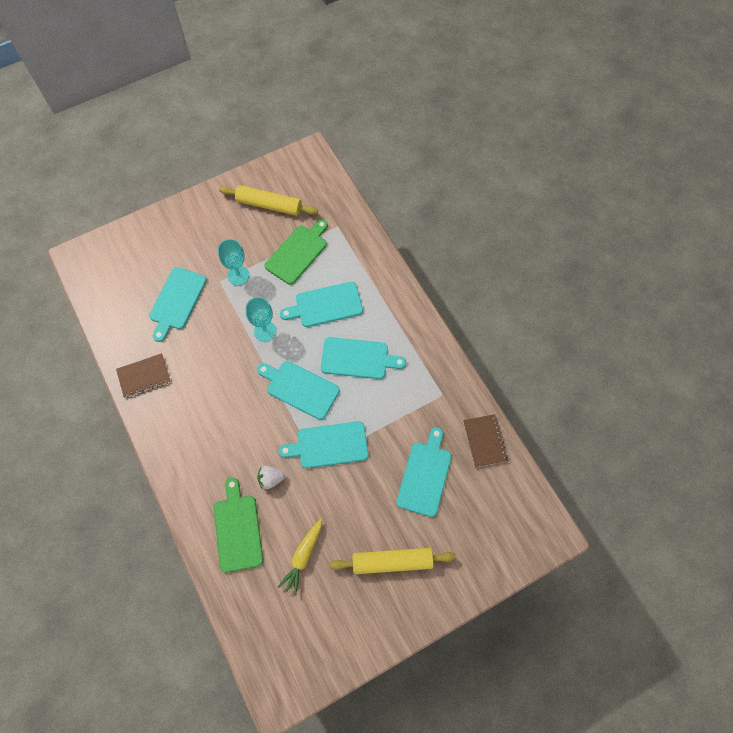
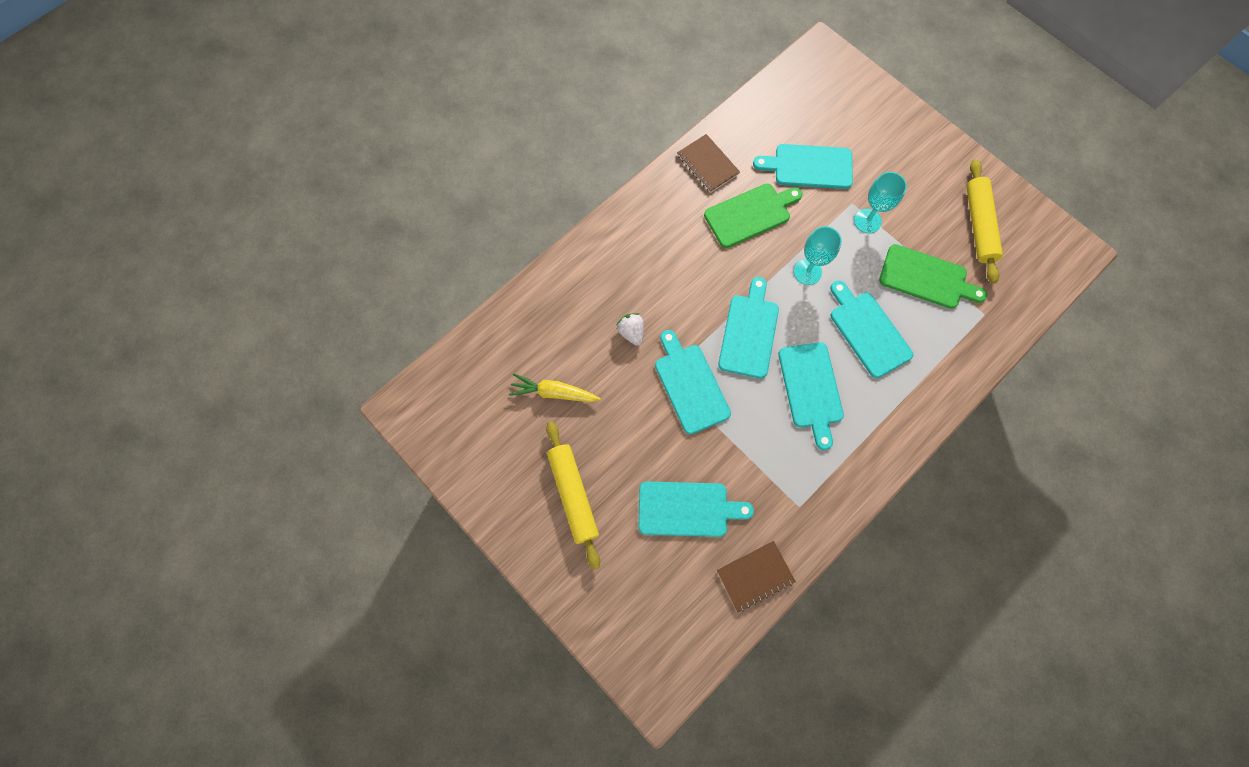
camera: 75 degrees right, 5 degrees up
(237, 529) = (566, 314): green cutting board -> green cutting board (750, 214)

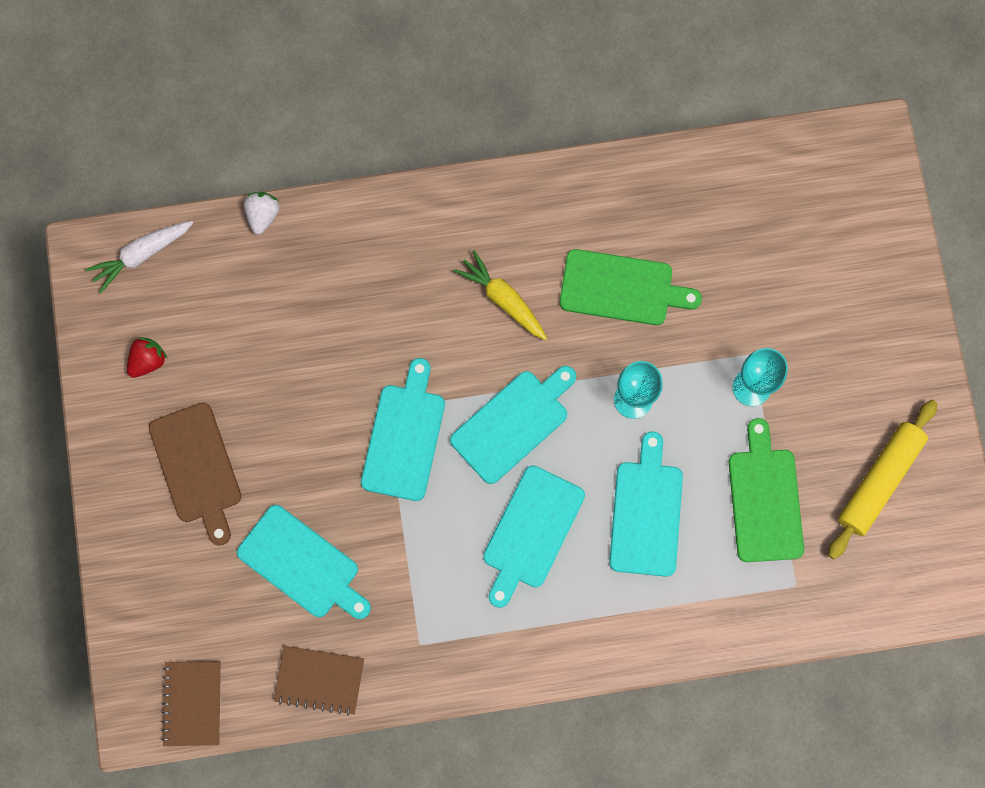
camera: 35 degrees right, 5 degrees up
(438, 385) = (142, 255): none -> white carrot
(490, 449) = (148, 361): none -> red strawberry
(554, 392) = (255, 346): yellow carrot -> yellow carrot (503, 299)
(573, 495) = (197, 468): yellow rolling pin -> brown cutting board
(631, 332) = (385, 335): white strawberry -> white strawberry (263, 215)
(707, 164) = (619, 195): brown notebook -> brown notebook (192, 703)
(809, 167) = (736, 277): turquoise cutting board -> none
(926, 278) = (764, 499): green cutting board -> green cutting board turned 150 degrees counterclockwise

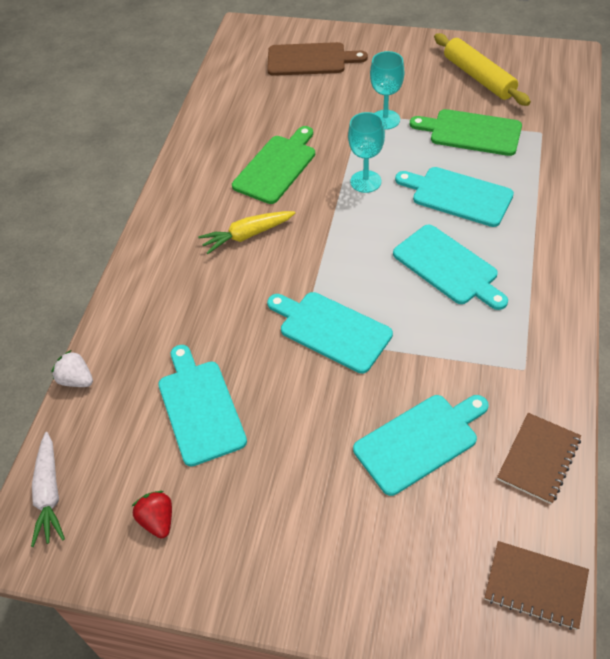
camera: 65 degrees left, 25 degrees down
(197, 468) = (287, 506): brown cutting board -> brown cutting board (310, 59)
(513, 423) = (352, 255): turquoise cutting board -> turquoise cutting board (199, 408)

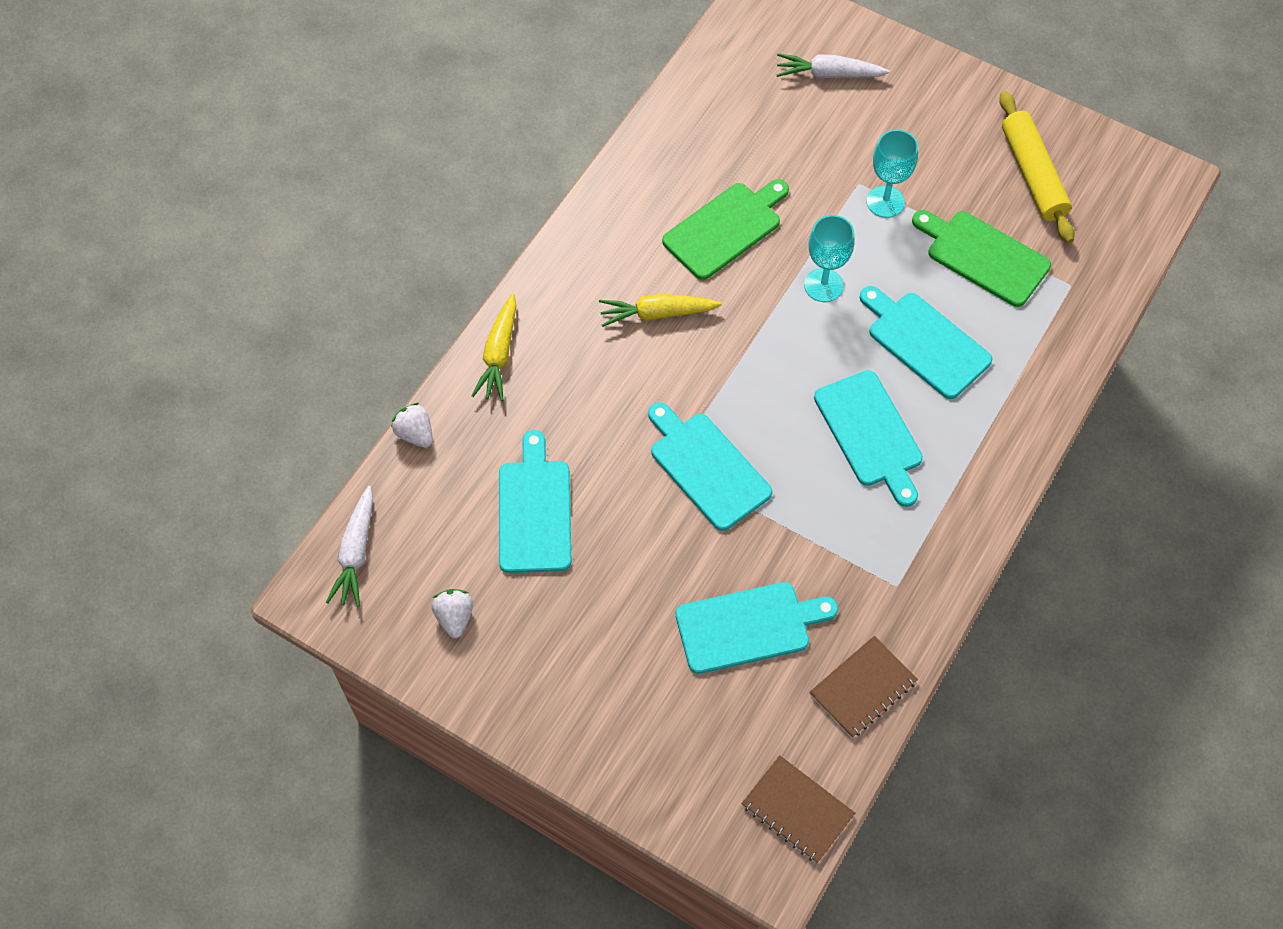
camera: 15 degrees right, 10 degrees up
(130, 299) = (499, 354): none -> yellow carrot
(157, 520) = (454, 617): red strawberry -> white strawberry
(310, 59) = (829, 74): brown cutting board -> white carrot

